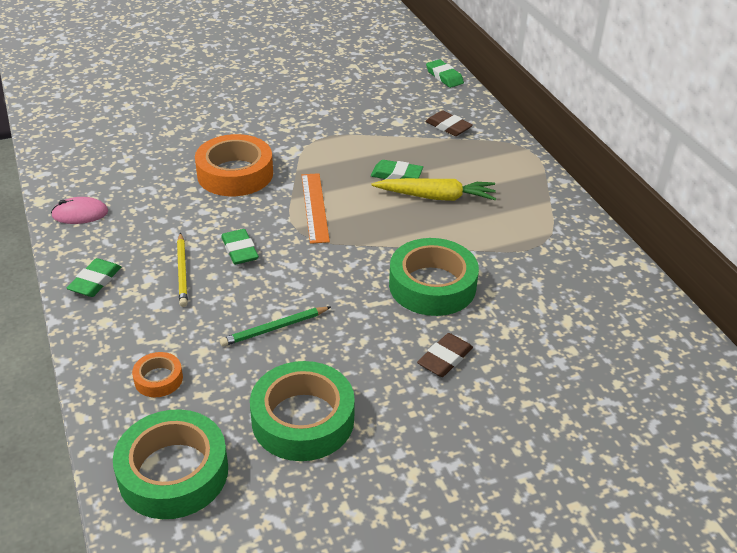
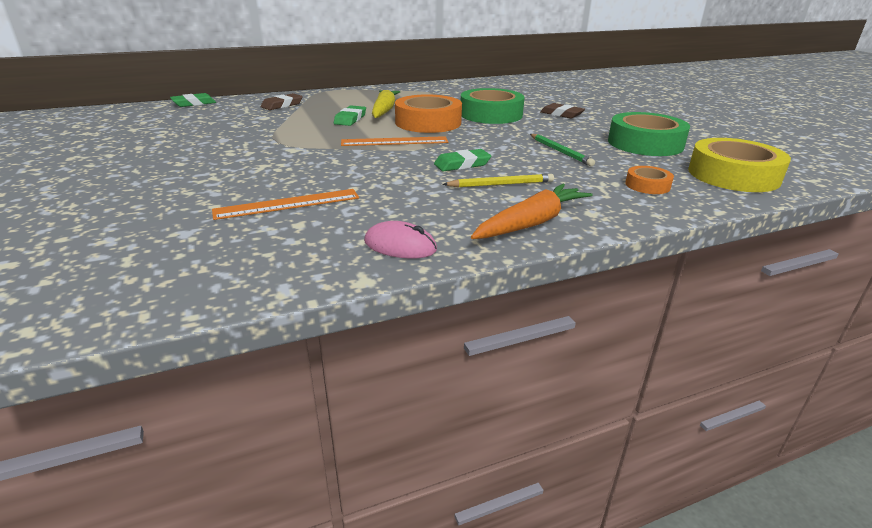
camera: 90 degrees left, 10 degrees down
(80, 214) = (400, 246): pink mouse -> pink mouse turned 60 degrees counterclockwise
(95, 281) = (532, 223): green eraser -> orange carrot
(165, 161) = (287, 204): none -> orange ruler
(173, 472) = (733, 175): green tape -> yellow tape
(235, 174) = (329, 170): orange tape -> orange tape (428, 122)

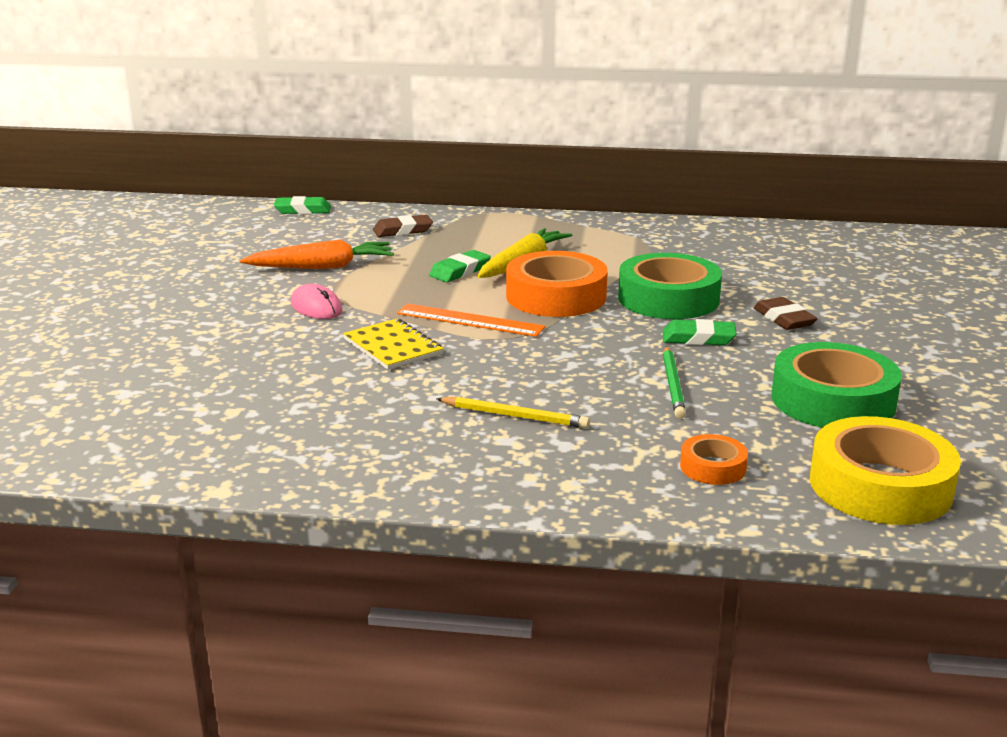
camera: 30 degrees right, 5 degrees down
(287, 204) = (248, 383): orange ruler -> none
(365, 163) = (393, 347): none -> yellow notebook
(400, 246) = (298, 463): pink mouse -> pink mouse (316, 307)
(462, 164) = (507, 375): green eraser -> green eraser (698, 338)
(532, 223) = (475, 477): orange carrot -> orange carrot (322, 267)

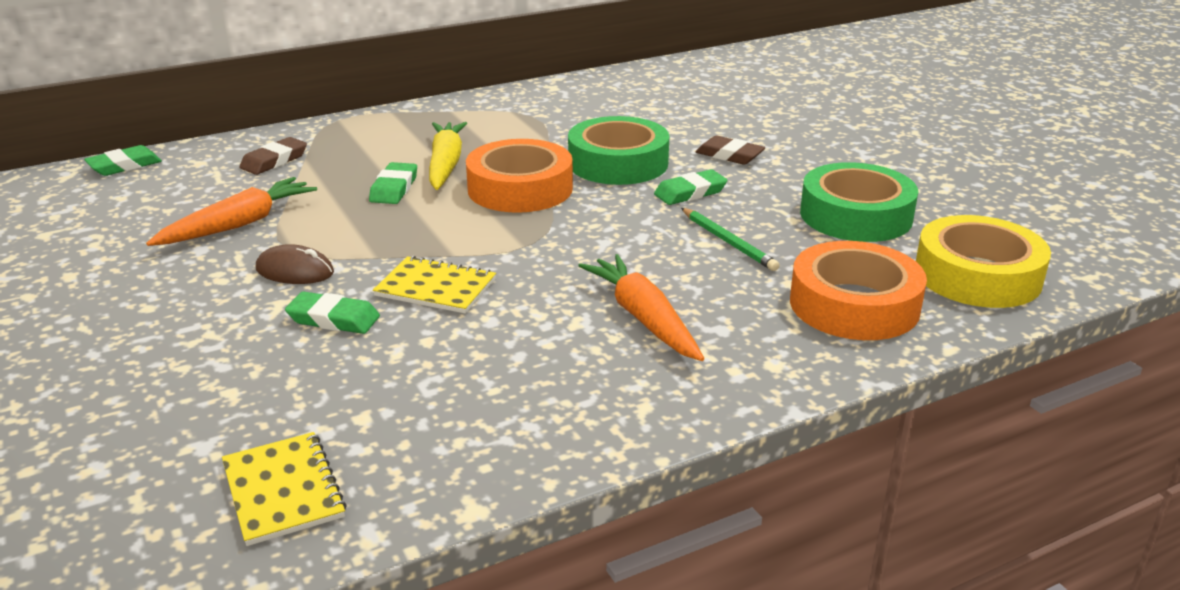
camera: 35 degrees left, 5 degrees up
(133, 434) = (283, 490): none -> yellow notebook
(298, 345) = (333, 319): none -> green eraser
(316, 307) = (295, 271): pink mouse -> brown mouse
(470, 320) = (473, 236): orange ruler -> none
(514, 416) = (643, 318): yellow pencil -> orange carrot
(712, 467) = (854, 305): orange tape -> orange tape, size x2.06

